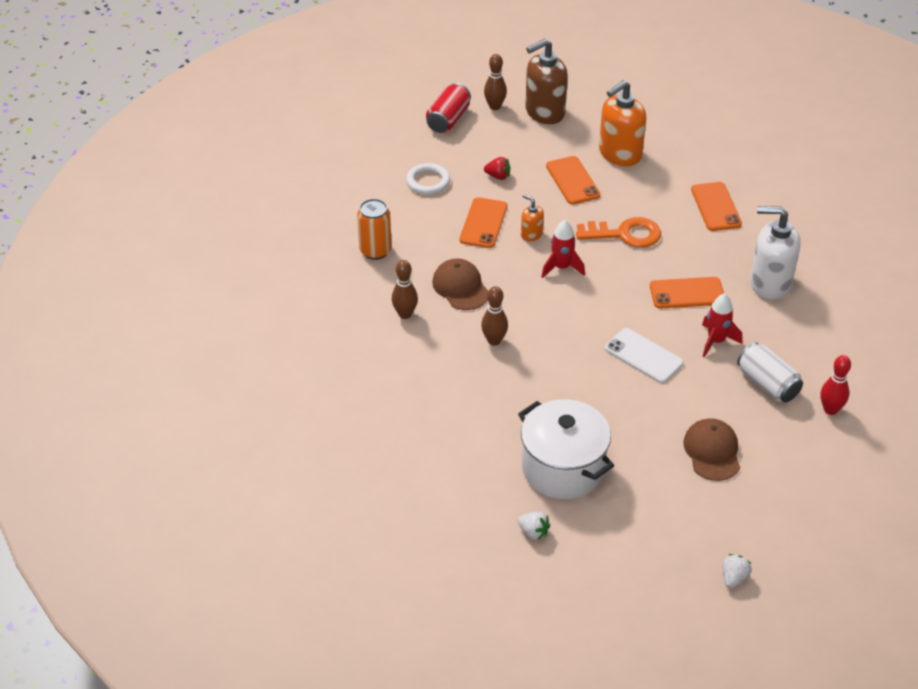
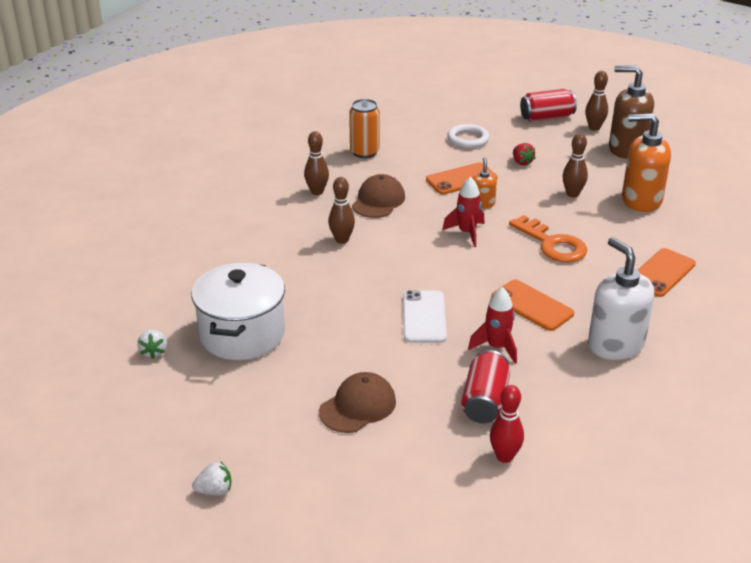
camera: 50 degrees right, 10 degrees down
(573, 181) = (572, 194): orange phone -> brown bowling pin
(767, 384) = (485, 401): white can -> red can

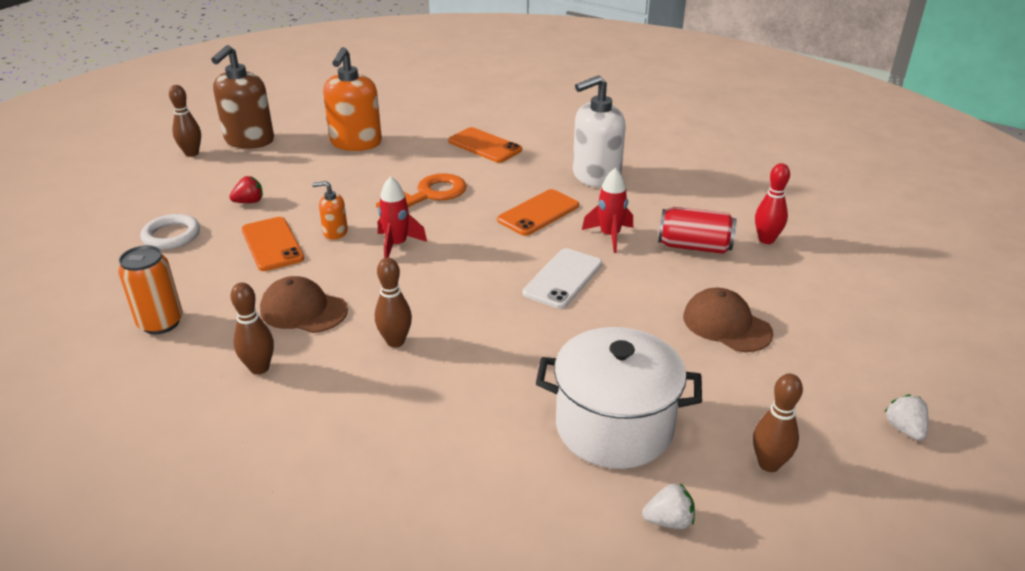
camera: 90 degrees left, 0 degrees up
(424, 317) = (563, 278): white phone -> white phone turned 60 degrees counterclockwise
(546, 117) = (148, 179): red can -> none
(572, 194) = (332, 177): brown bowling pin -> brown bowling pin (769, 464)

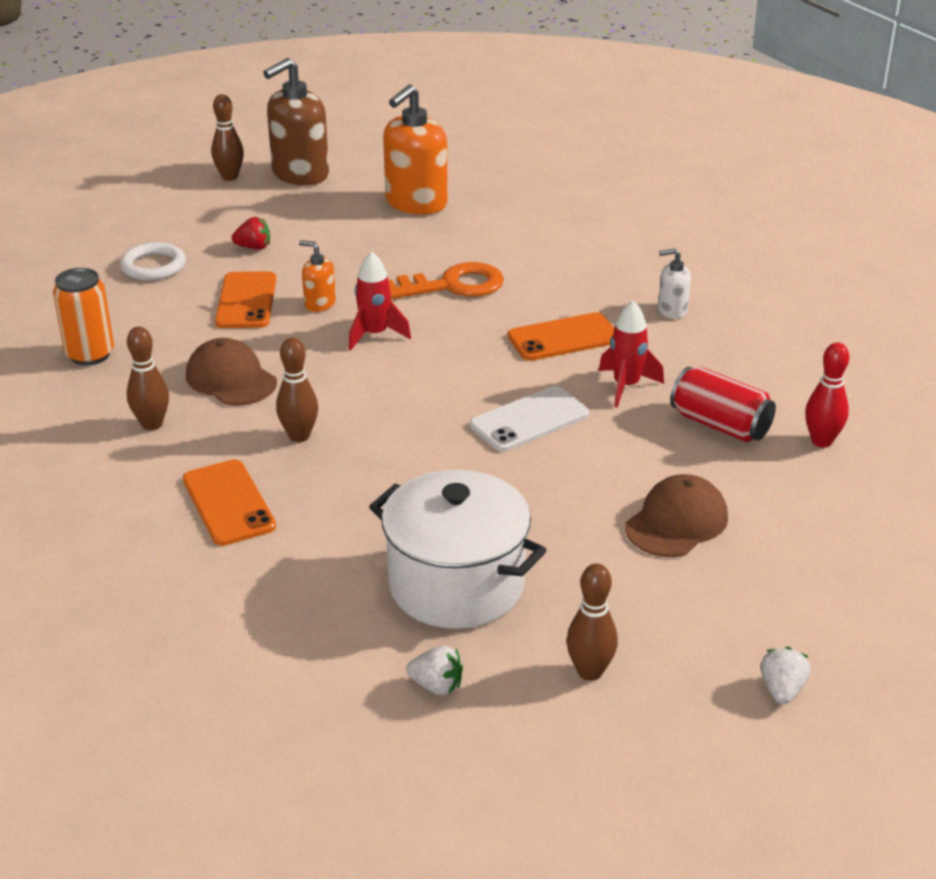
camera: 25 degrees right, 0 degrees up
(485, 146) = (565, 240): orange phone -> orange phone (228, 503)
(596, 176) = (672, 310): white soap dispenser -> white soap dispenser, size x0.49
(726, 325) = (676, 522): brown cap -> brown cap turned 60 degrees clockwise

